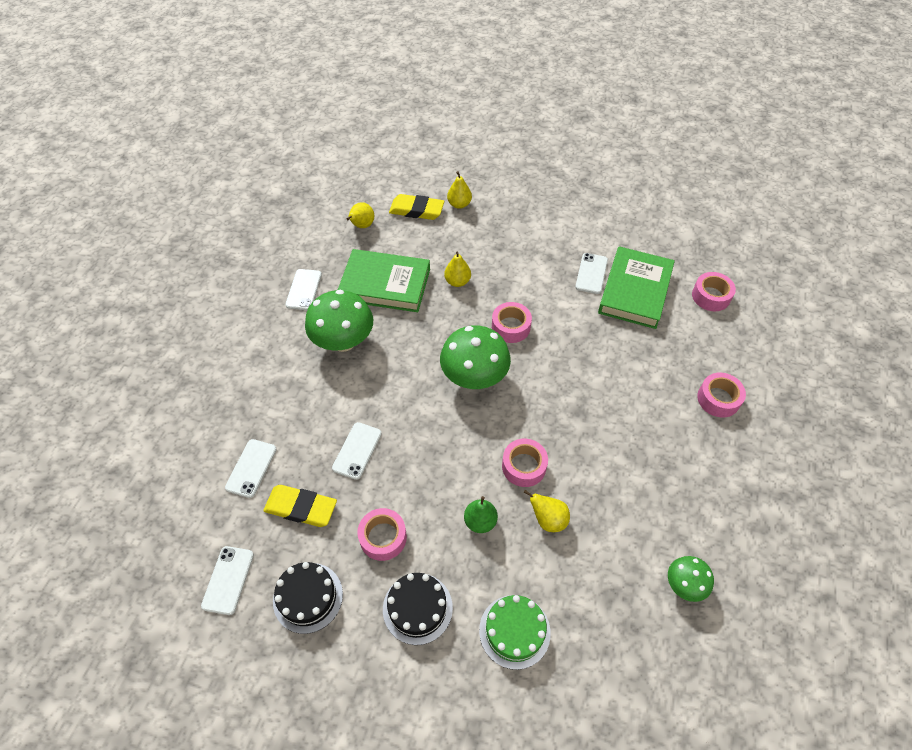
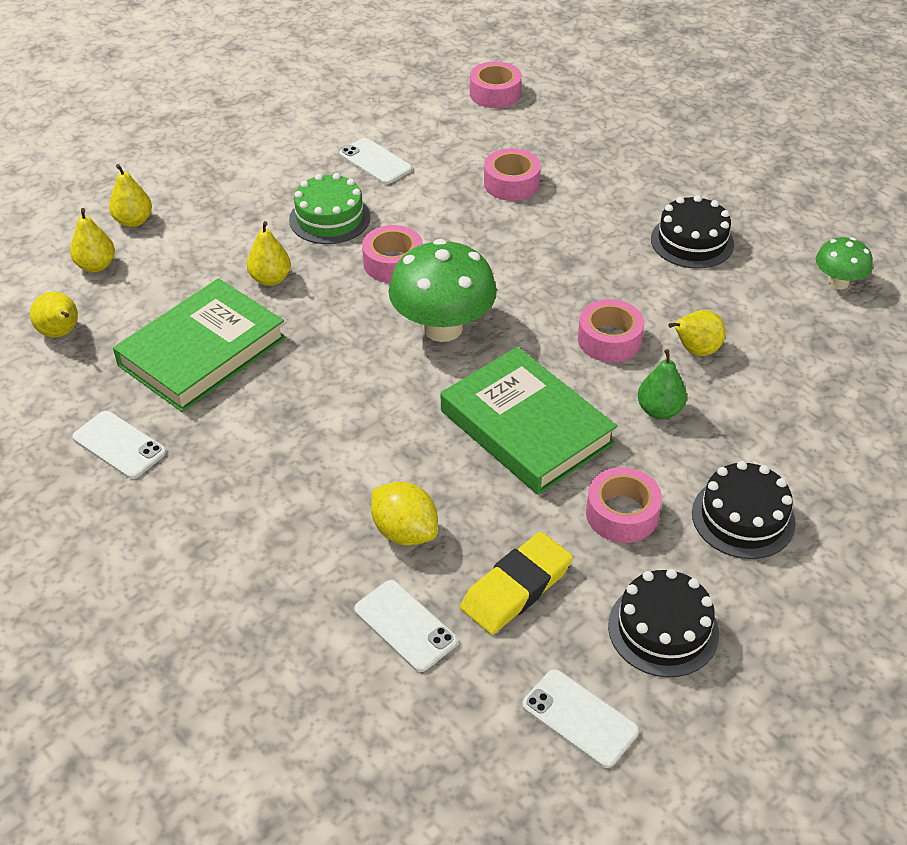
camera: 60 degrees left, 10 degrees down
(312, 436) = (405, 532): none -> yellow lemon
(343, 341) = (264, 435): green mushroom -> none
(357, 450) = (467, 490): white phone -> none
(416, 210) = (96, 265): yellow eraser -> yellow pear
(514, 631) = (820, 440): green cake -> green cake (329, 218)
(635, 291) = (435, 142): green book -> green book (526, 427)
(654, 473) = (692, 241): none -> black cake
(718, 399) = (633, 153): pink tape -> pink tape (511, 183)

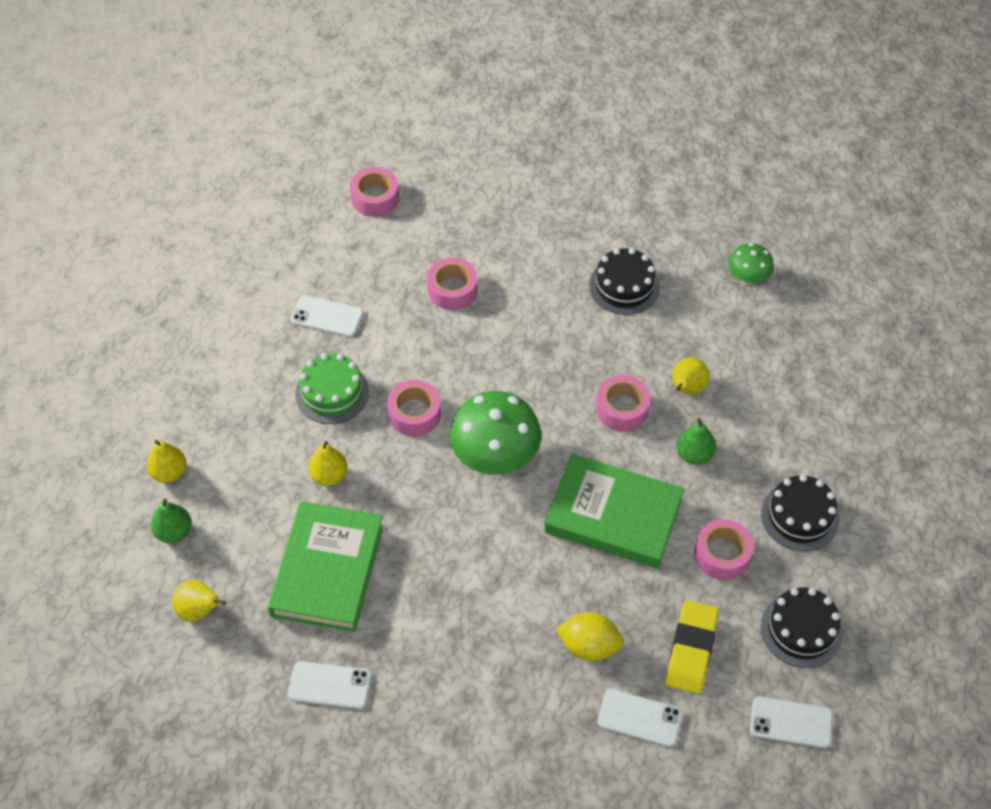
camera: 30 degrees left, 10 degrees up
(96, 265) = (174, 532): yellow pear -> green pear

